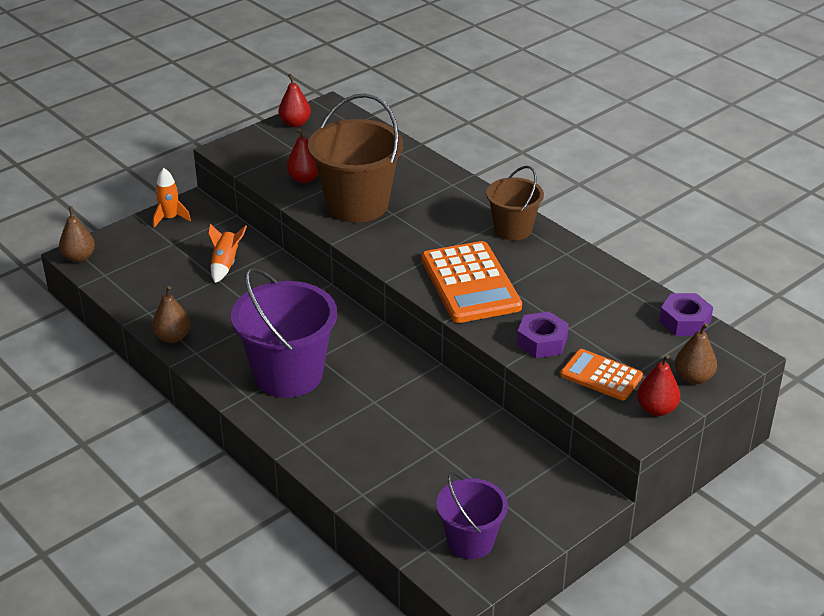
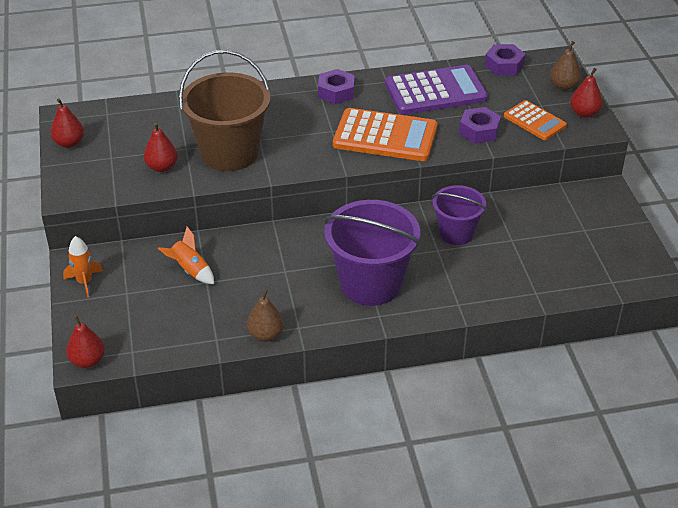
camera: 60 degrees left, 5 degrees up
(79, 257) = (87, 361): brown pear -> red pear
(470, 541) = (616, 259): purple bucket -> purple bucket (456, 233)
(513, 229) = (336, 92): brown bucket -> purple nut
(582, 290) = (435, 91): none -> purple calculator
(601, 375) = (534, 121): orange calculator -> orange calculator turned 105 degrees counterclockwise

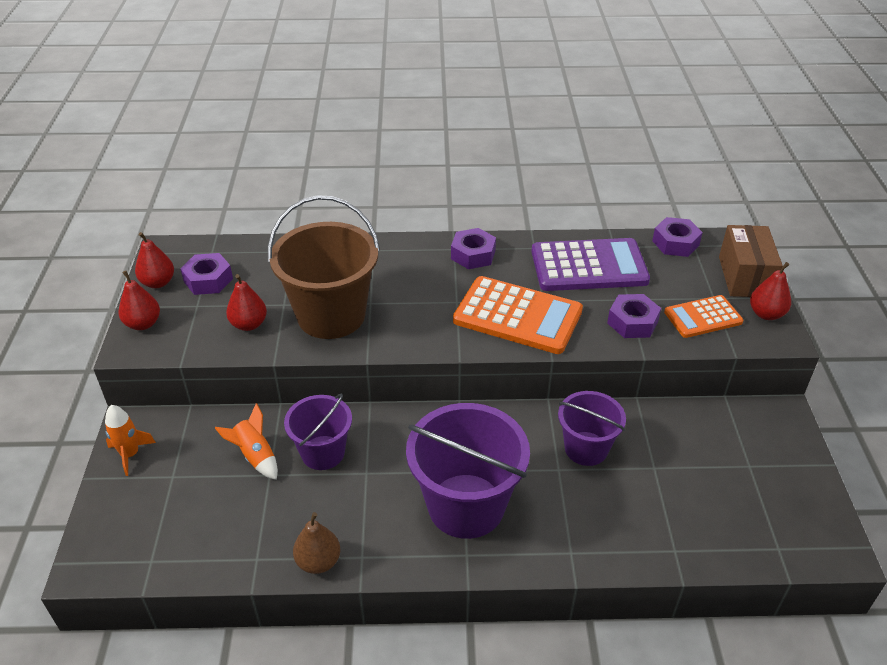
camera: 10 degrees right, 0 degrees up
(87, 361) = (94, 566): red pear -> red pear (143, 324)
(113, 136) = (208, 280): none -> purple nut
(245, 261) = (323, 453): none -> purple bucket
(534, 121) = (703, 317): orange calculator -> orange calculator turned 105 degrees clockwise
(563, 86) = (744, 276): brown pear -> brown box

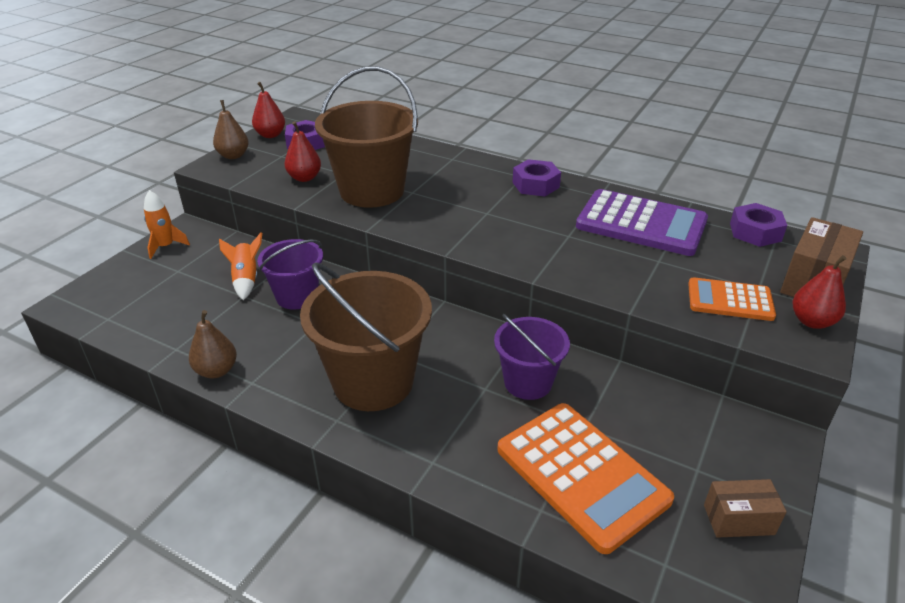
camera: 30 degrees right, 5 degrees down
(143, 324) = (233, 156): red pear -> brown pear
(466, 506) = (373, 381): purple bucket -> brown bucket
(517, 316) = (532, 239): orange calculator -> orange calculator (581, 474)
(632, 322) = (645, 280): purple nut -> none
(798, 491) = (738, 519): none -> brown box

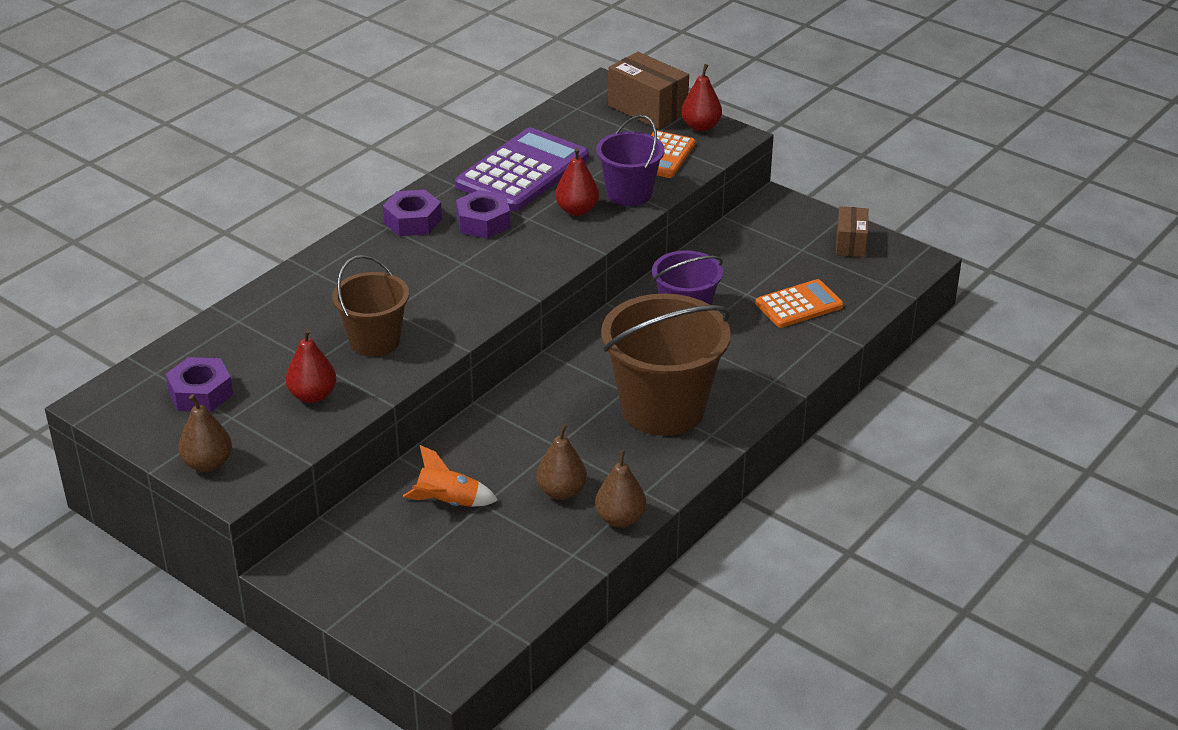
camera: 80 degrees left, 0 degrees up
(166, 246) = (336, 585): orange rocket -> none
(255, 333) = (561, 491): none -> brown pear
(270, 135) = (152, 428): red pear -> red pear (577, 210)
(297, 296) = (499, 459): purple bucket -> purple bucket (629, 193)
(372, 191) = (375, 341): brown bucket -> brown bucket, size x0.60
(581, 474) = (799, 305): orange calculator -> orange calculator, size x0.58
(755, 232) = (560, 114): purple nut -> purple nut (483, 222)

